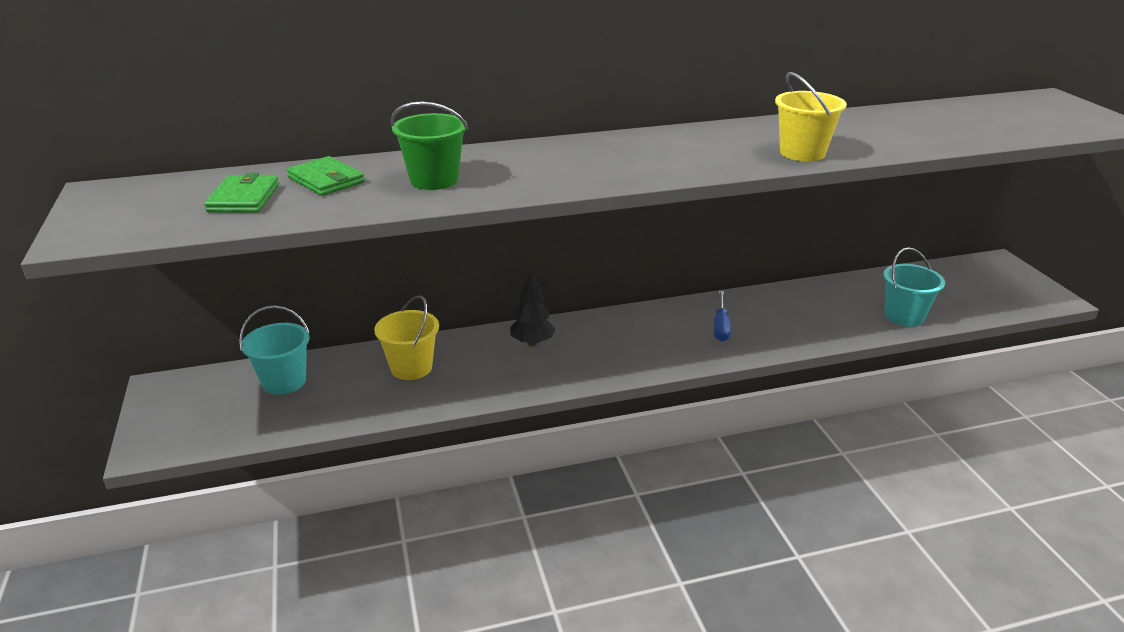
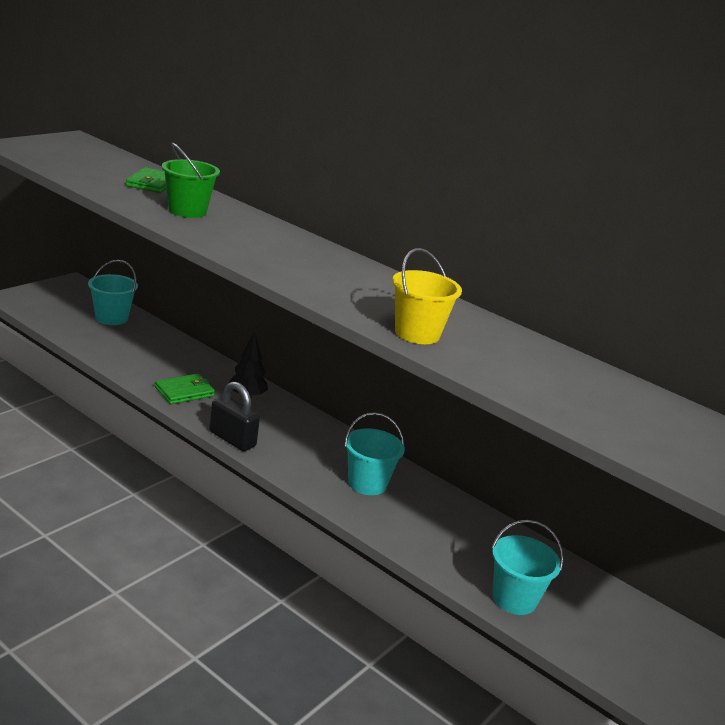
camera: 50 degrees right, 5 degrees down
(244, 198) = (101, 169): green wallet -> green wallet (184, 392)
(411, 367) = (168, 356): yellow bucket -> none
(606, 377) = (232, 439): none -> black padlock
(721, 326) = (367, 483): blue screwdriver -> turquoise bucket

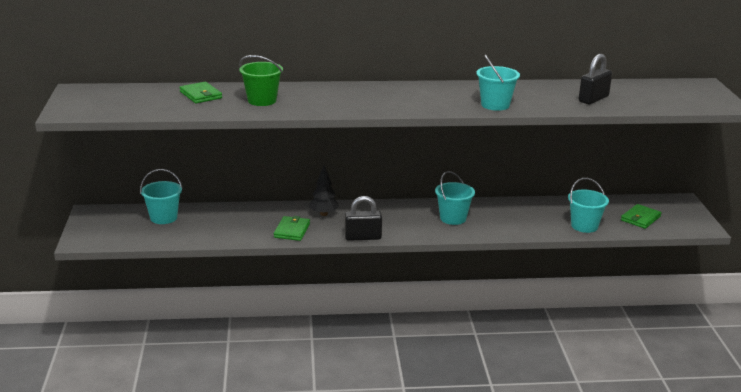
camera: 40 degrees left, 0 degrees up
(417, 333) = (495, 105): yellow bucket -> turquoise bucket
(575, 397) = (593, 99): none -> black padlock
(620, 646) = (640, 218): none -> green wallet

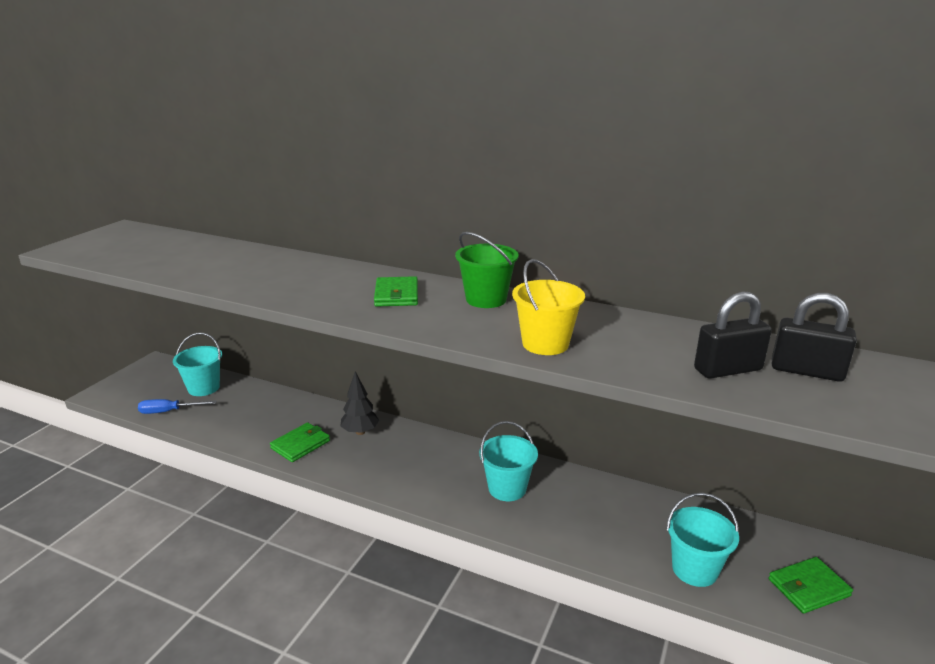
camera: 30 degrees right, 0 degrees up
(160, 237) = (169, 411): none -> blue screwdriver
(200, 95) = (215, 255): green wallet -> green wallet (396, 295)
(262, 100) = (262, 274): green bucket -> green bucket (486, 299)
(363, 237) = (365, 481): black padlock -> black padlock (806, 371)
(495, 105) = (545, 344): turquoise bucket -> yellow bucket

